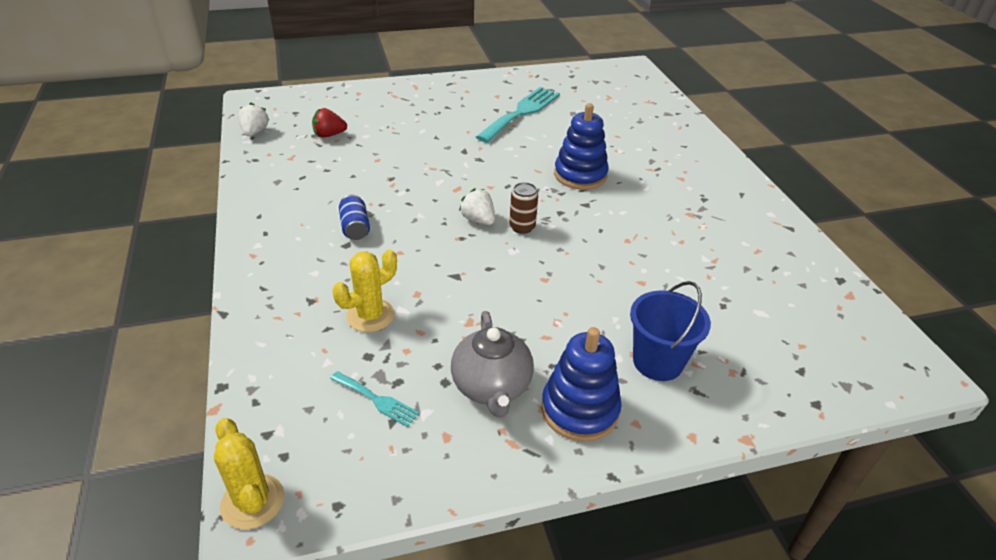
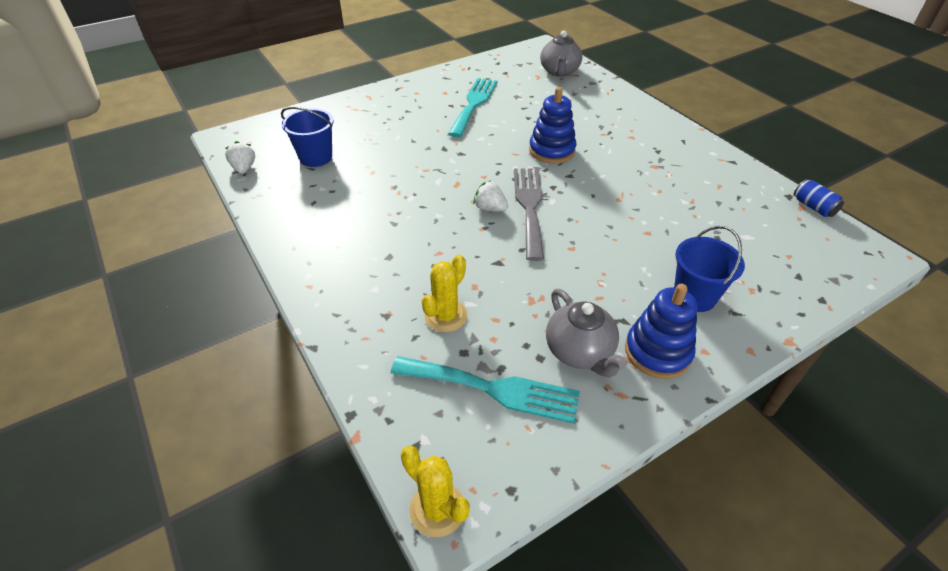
camera: 15 degrees left, 5 degrees up
(329, 135) = (316, 157): red strawberry -> blue bucket
(355, 228) = (388, 239): blue can -> blue can (813, 207)
(377, 400) = (493, 389): turquoise fork -> turquoise fork, size x2.08
(522, 227) = (529, 207): brown can -> grey fork
(636, 96) = (559, 72): none -> grey teapot

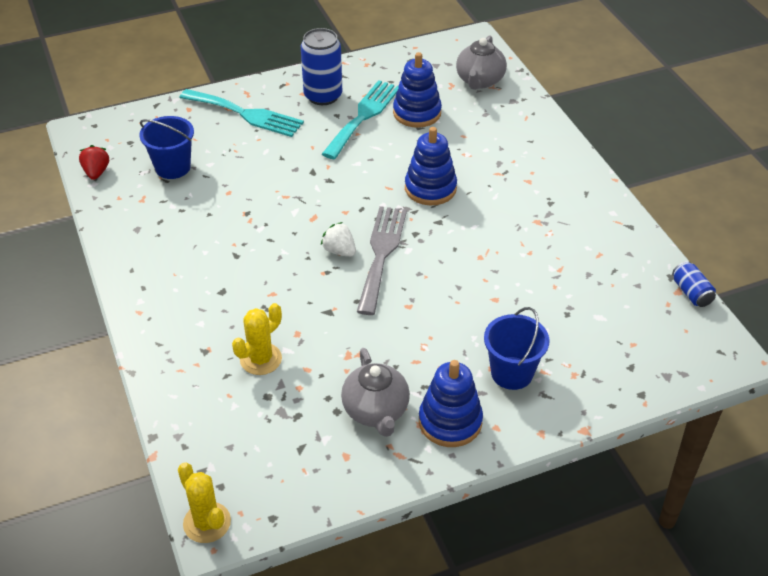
camera: 10 degrees right, 0 degrees up
(244, 168) = (96, 172): white strawberry -> red strawberry
(434, 93) = (323, 96): none -> blue can
(493, 389) = (284, 433): turquoise fork -> turquoise fork (246, 114)
(518, 97) = (417, 113): none -> blue stacking toy

